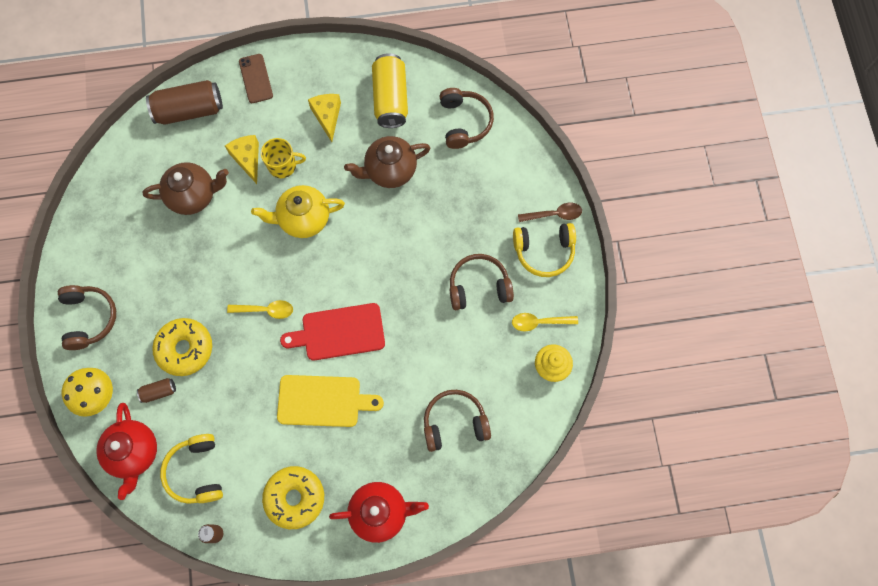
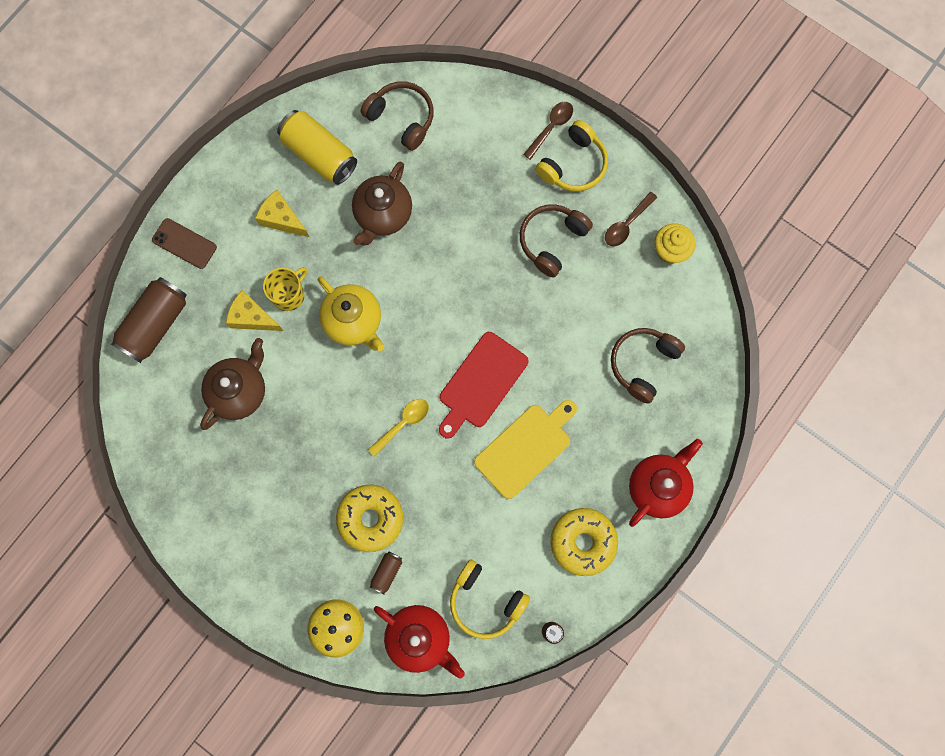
camera: 45 degrees left, 5 degrees up
(89, 318) = (262, 575): brown headphones -> none
(303, 219) = (354, 322): yellow teapot -> yellow teapot turned 75 degrees counterclockwise
(539, 322) = (626, 224): yellow spoon -> brown spoon

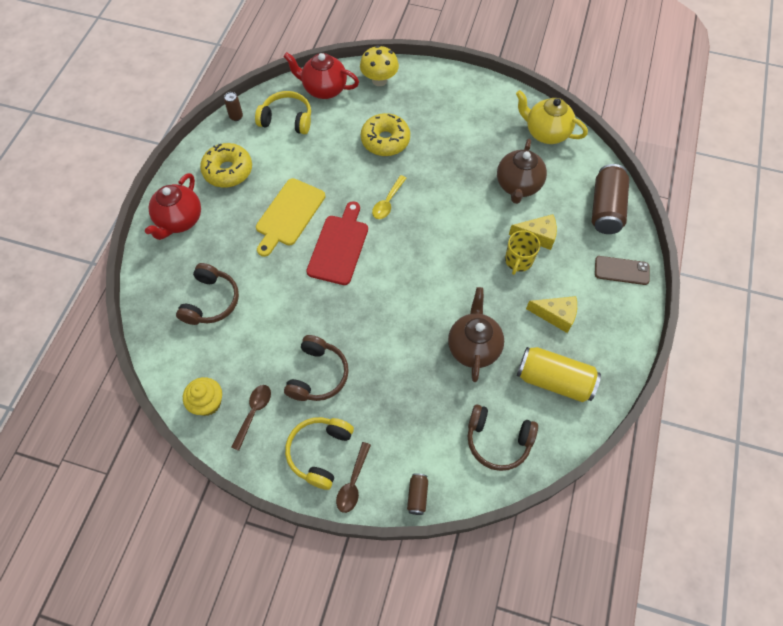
camera: 160 degrees right, 15 degrees down
(354, 322) = (457, 258): yellow teapot -> yellow teapot (545, 133)
(386, 572) = (361, 115): brown can -> brown can (417, 496)

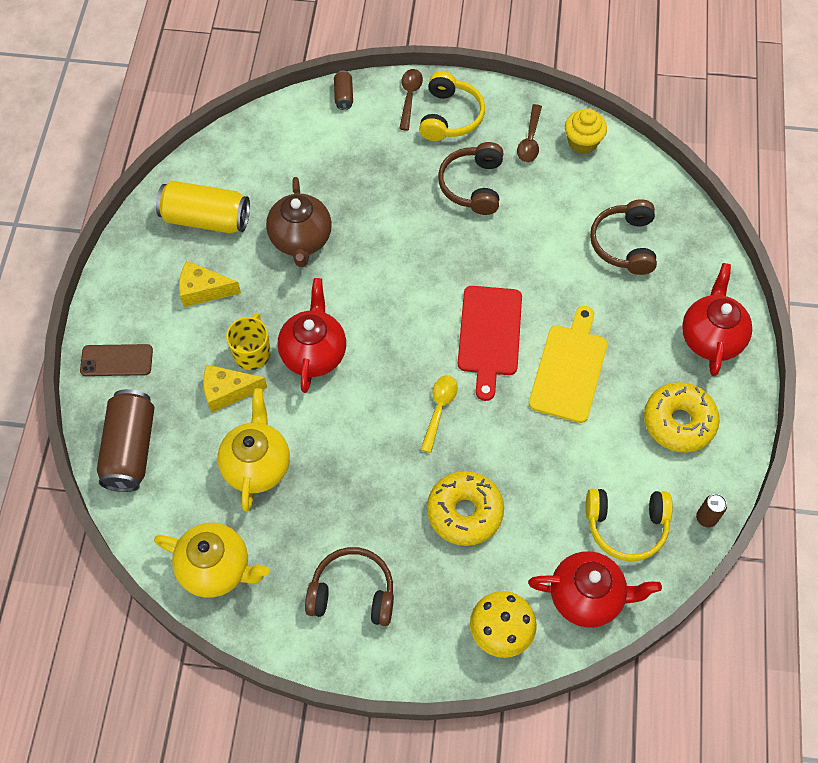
camera: 170 degrees right, 0 degrees up
(472, 253) = (314, 353): none -> red teapot
(498, 440) = (266, 153): brown headphones -> brown headphones (352, 593)
(518, 186) = (257, 465): brown teapot -> yellow teapot

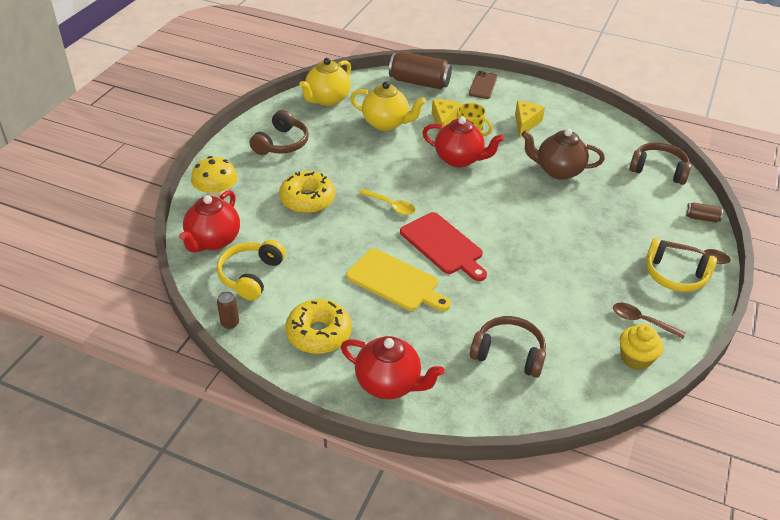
camera: 105 degrees right, 20 degrees down
(206, 219) = (586, 133): yellow can -> none
(473, 185) = (594, 271): brown headphones -> brown headphones (658, 170)
(489, 335) = (443, 245): red cutting board -> red cutting board turned 150 degrees counterclockwise

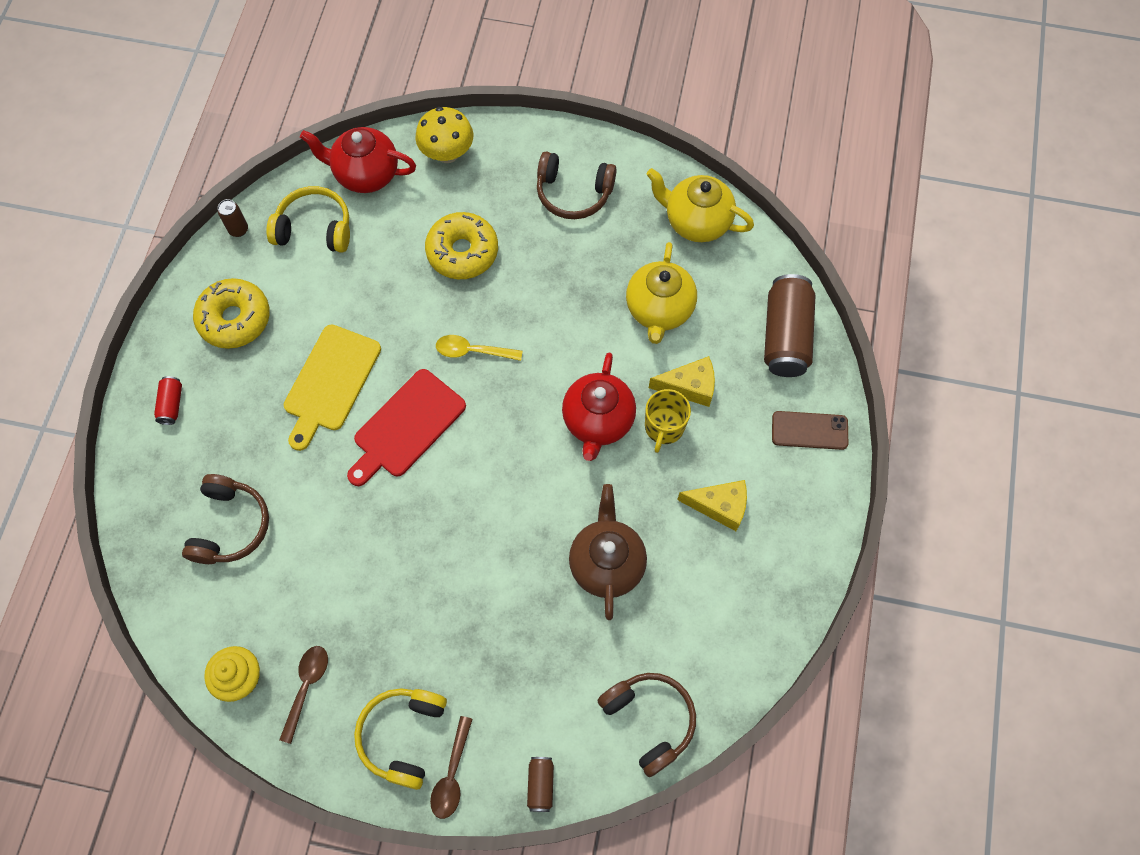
camera: 80 degrees right, 25 degrees up
(389, 383) = (171, 404): red teapot -> red can
(391, 206) = (472, 351): yellow spoon -> yellow spoon turned 75 degrees clockwise
(658, 170) = (649, 720): brown headphones -> brown headphones turned 45 degrees counterclockwise

